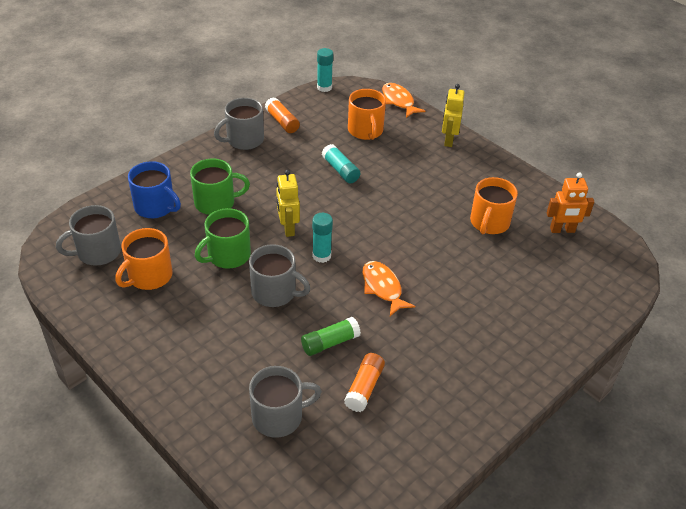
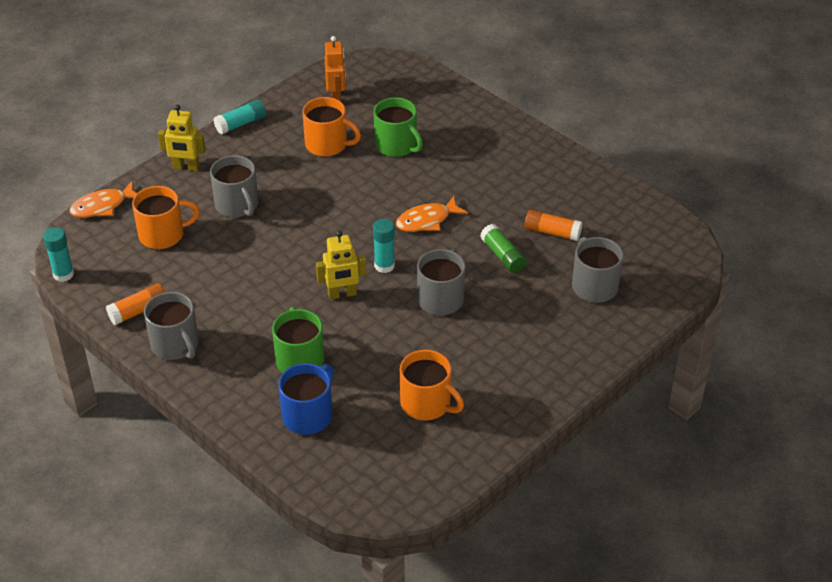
camera: 90 degrees left, 0 degrees up
(97, 252) = (391, 457): grey mug -> grey mug (237, 205)
(228, 255) = (389, 340): green mug -> green mug (396, 145)
(340, 170) = (240, 255): turquoise glue stick -> turquoise glue stick (241, 124)

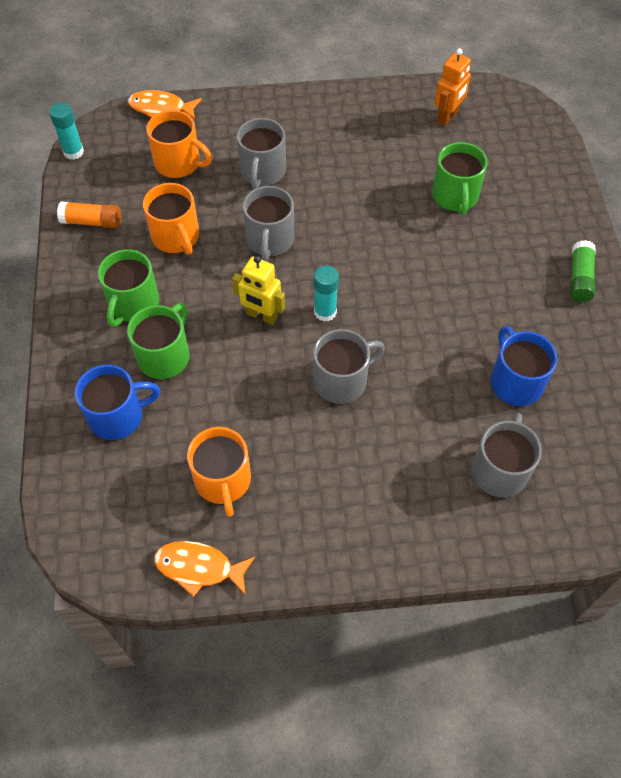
camera: 40 degrees right, 15 degrees up
(175, 345) = (87, 272): grey mug -> grey mug (270, 240)
(186, 167) = (257, 111): yellow robot -> none
(237, 343) = (133, 304): none -> green mug
(241, 124) = (341, 96): turquoise glue stick -> none
(327, 145) = (394, 159): orange mug -> orange mug (176, 237)
(426, 220) = (407, 291): orange fish -> orange fish (199, 568)
(503, 256) = (442, 375): green glue stick -> green glue stick (579, 278)
(552, 232) = (515, 382): orange glue stick -> blue mug

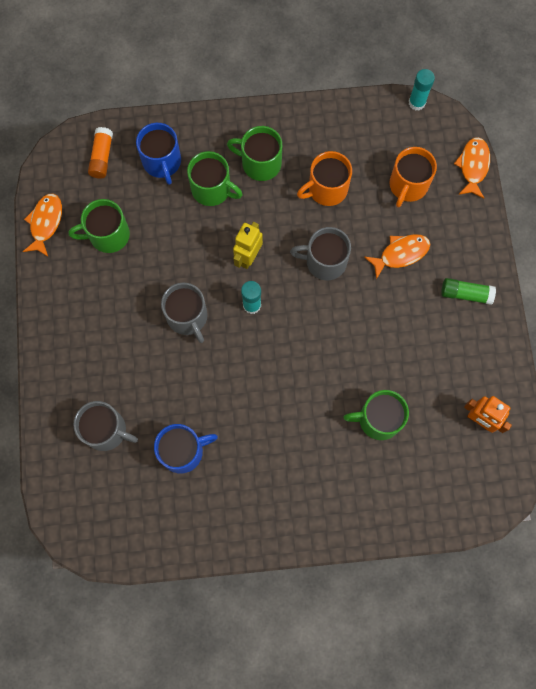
camera: 90 degrees right, 15 degrees up
(92, 222) = (341, 125): orange glue stick -> orange glue stick (102, 157)
(223, 481) = (108, 235): orange mug -> green mug
(262, 172) = (401, 254): grey mug -> orange fish
(579, 278) = (287, 520): green glue stick -> green glue stick (465, 294)

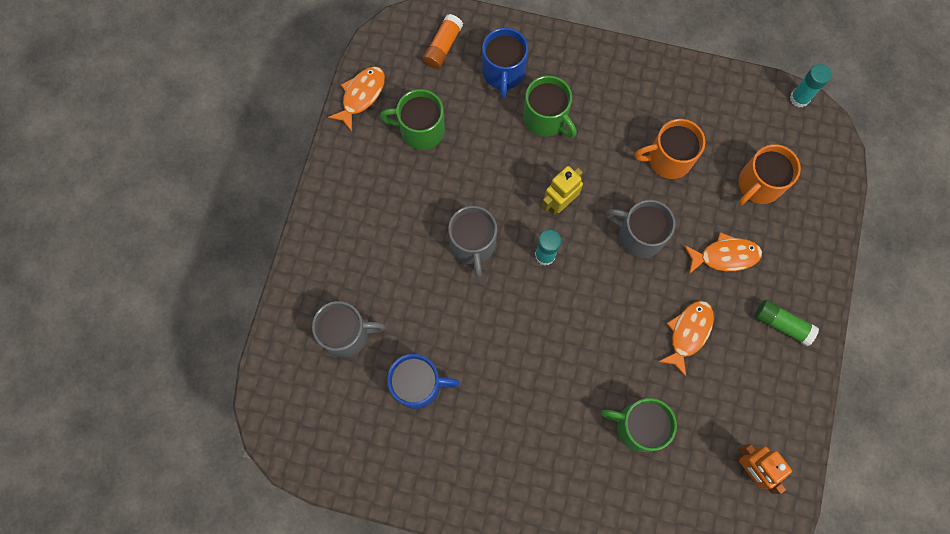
camera: 20 degrees right, 0 degrees up
(106, 430) = (347, 334): grey mug -> grey mug turned 45 degrees counterclockwise
(260, 163) = (606, 107): green mug -> none
(473, 166) = (838, 188): orange fish -> orange fish (688, 333)

